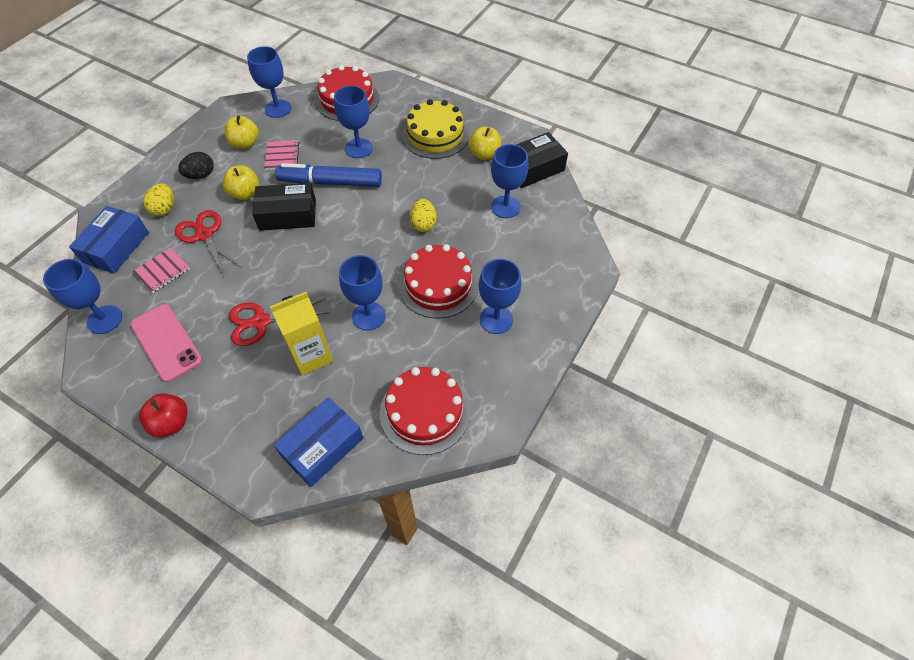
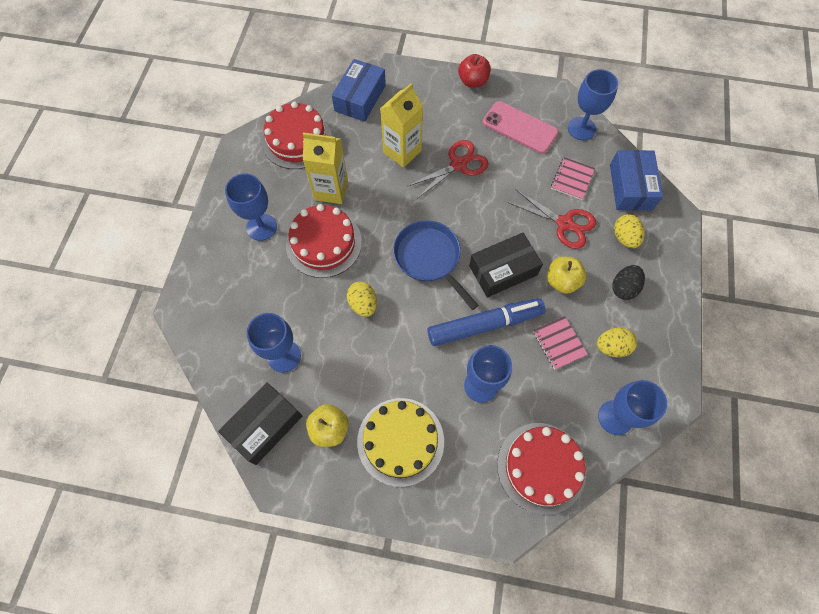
camera: 160 degrees right, 10 degrees up
(245, 143) = (611, 347): yellow apple -> yellow egg
(345, 243) = (429, 258): none -> blue pan
(368, 316) = (373, 196): blue goblet -> none
(409, 336) = (331, 190): none -> yellow carton

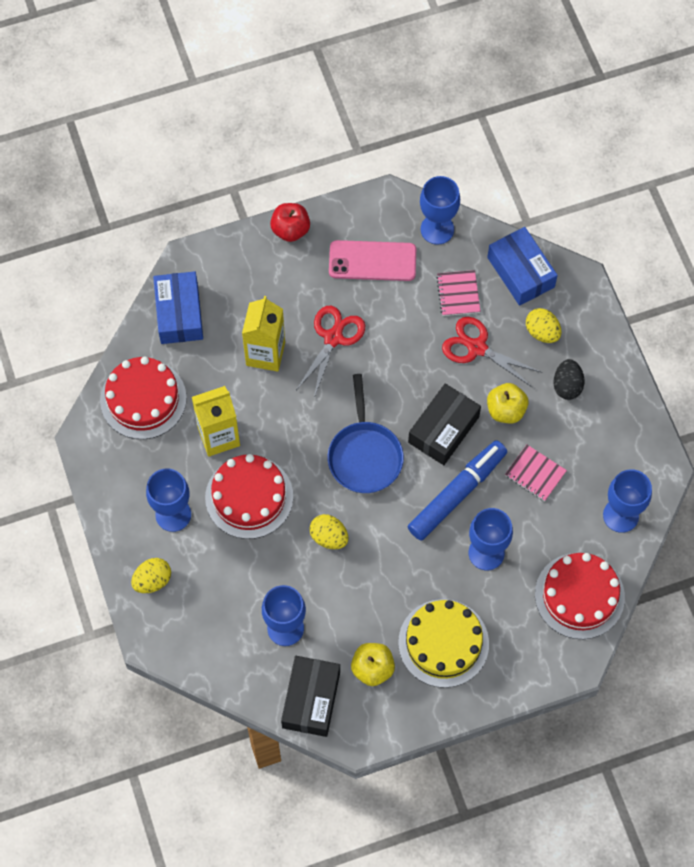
camera: 30 degrees left, 0 degrees up
(429, 258) = (364, 455): blue pan -> blue pan turned 120 degrees counterclockwise
(564, 223) = (476, 347): red scissors -> red scissors turned 150 degrees counterclockwise
(611, 347) = (585, 451): yellow egg -> yellow egg (152, 580)

